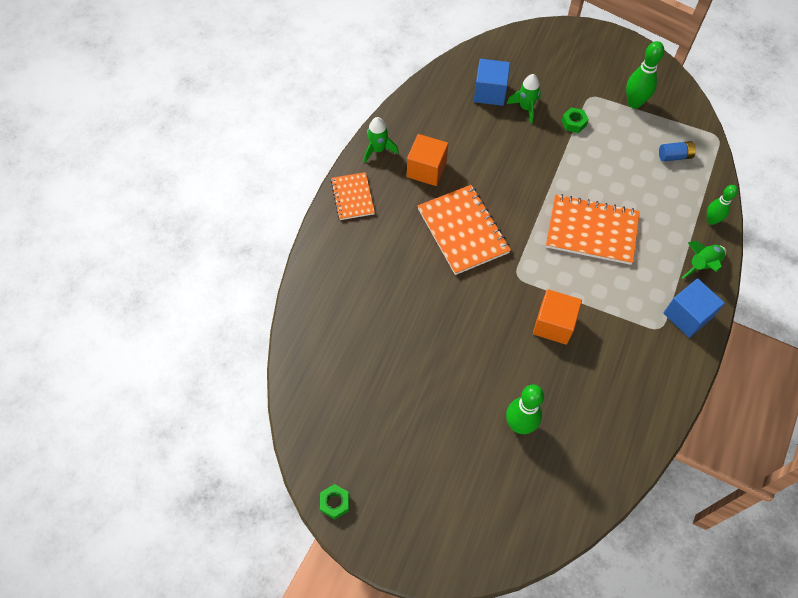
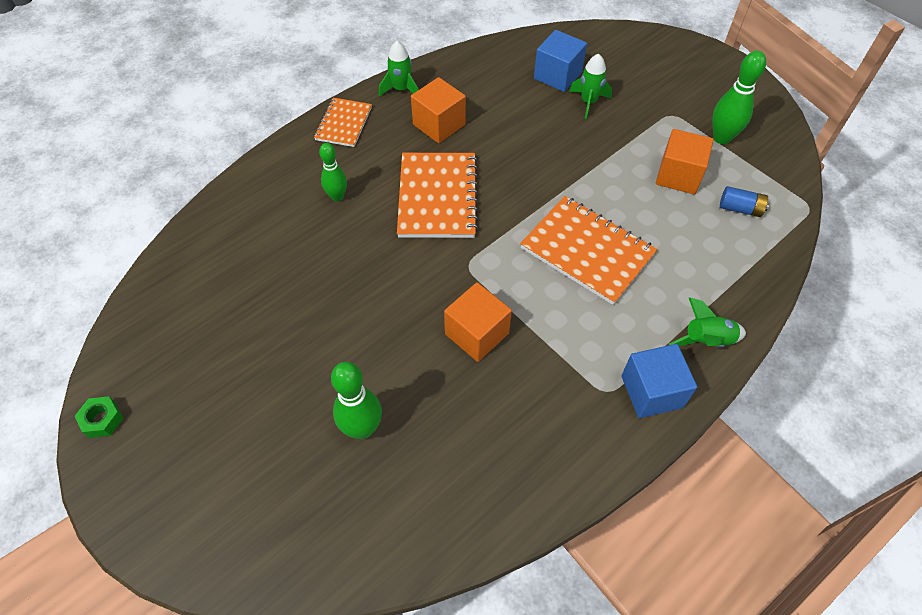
camera: 25 degrees right, 5 degrees down
(574, 123) = (635, 134): green nut -> none
(621, 146) = (678, 175): none -> orange cube
(711, 220) = (748, 295): green bowling pin -> green bowling pin (337, 196)

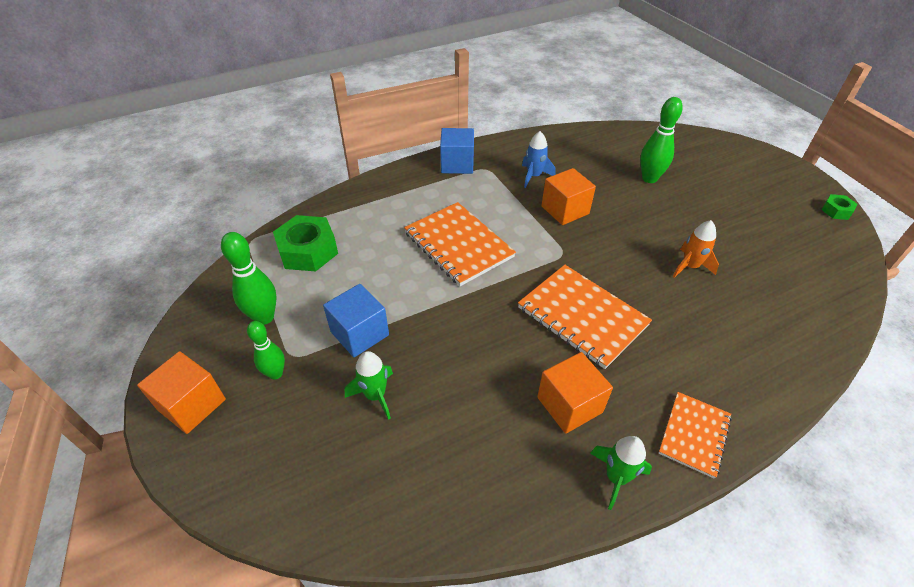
camera: 165 degrees left, 10 degrees down
(324, 278) = (690, 266): none -> orange rocket
(337, 196) = (688, 338): green bowling pin -> green bowling pin (275, 373)
(437, 197) = (582, 316): orange notebook -> orange notebook turned 60 degrees counterclockwise
(532, 392) = (534, 176): none -> blue rocket
(557, 75) = (392, 449): blue cube -> blue cube (359, 333)
(678, 175) = (338, 289): orange cube -> orange cube (192, 404)
(706, 340) = (404, 180): green rocket -> none
(740, 209) = (308, 251): blue battery -> green nut

